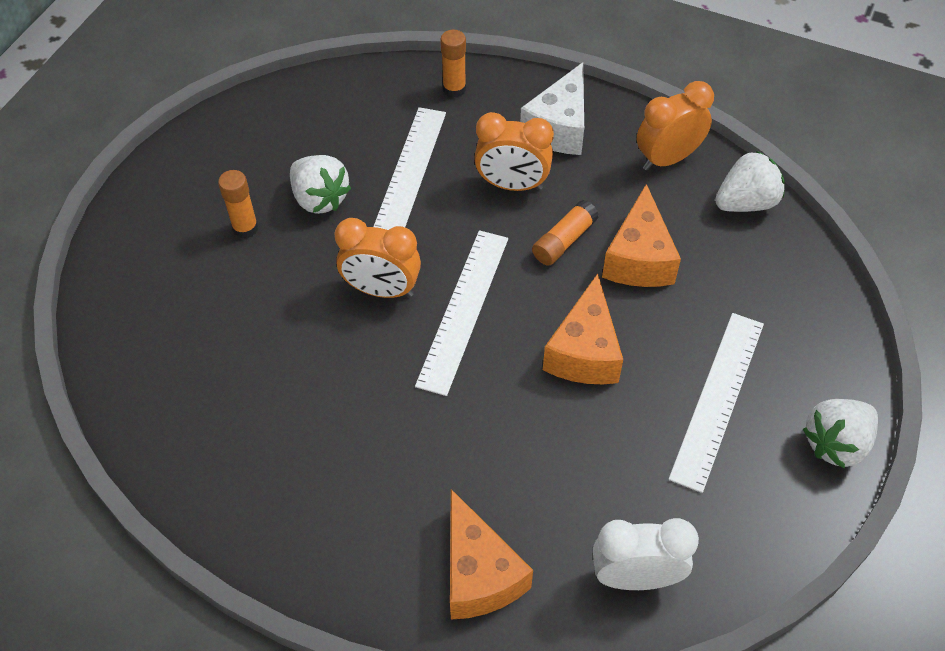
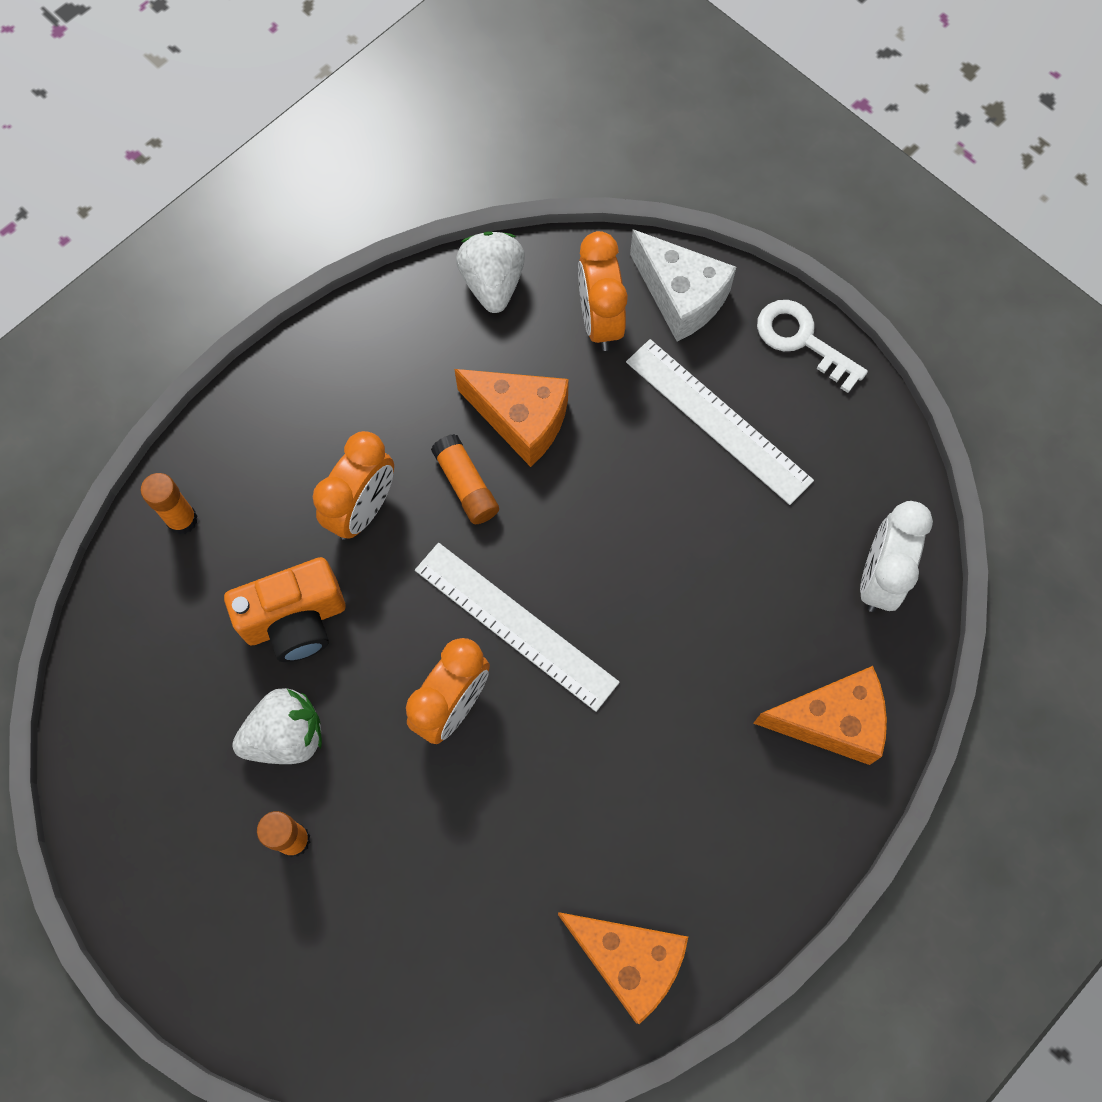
camera: 70 degrees left, 15 degrees up
(408, 175) = (295, 620): white ruler -> orange camera
(559, 128) = (300, 425): white cheese -> white cheese (681, 297)
(584, 352) = (617, 522): orange cheese -> orange cheese (628, 960)
(667, 159) = (399, 332): orange clock -> orange clock (600, 320)
(836, 443) = (802, 340): white strawberry -> white key

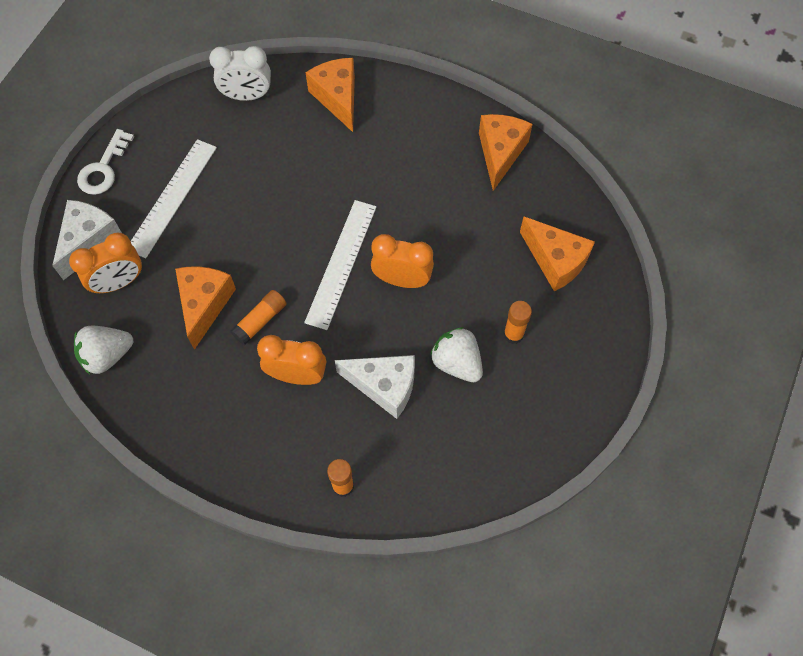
camera: 110 degrees left, 5 degrees down
(295, 620) = (384, 386): orange camera -> white cheese
(389, 965) = (555, 261): none -> orange cheese

